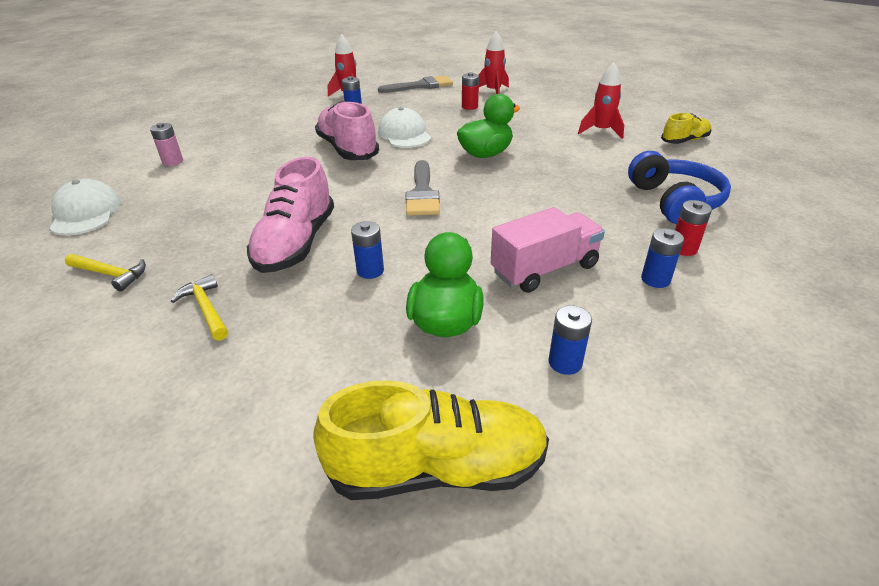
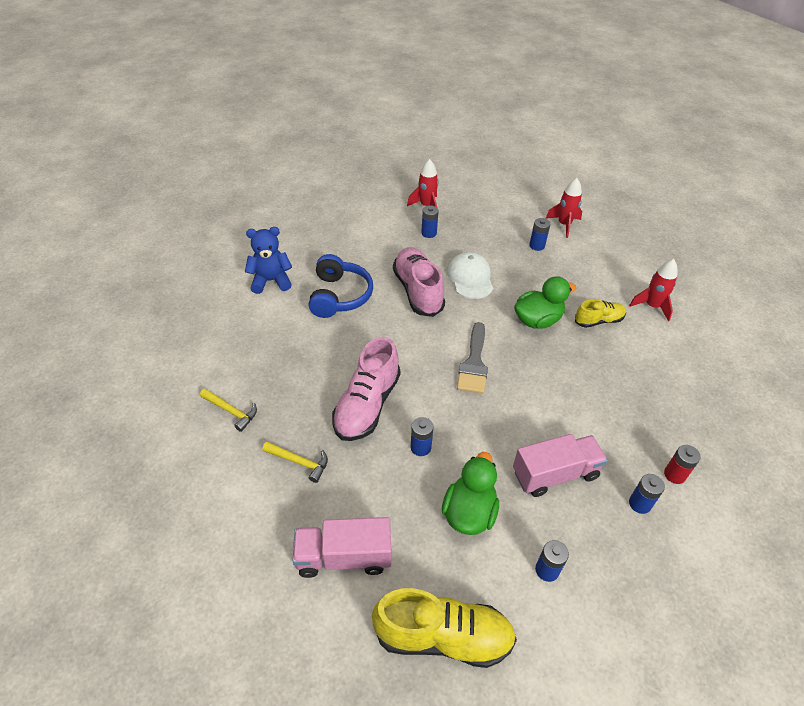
camera: 10 degrees right, 10 degrees up
(86, 213) = (207, 335): white cap -> none
(173, 162) = (271, 281): pink battery -> blue teddy bear
(206, 309) = (299, 462): yellow hammer -> yellow hammer turned 135 degrees clockwise
(273, 399) = (344, 557): none -> pink truck
(421, 86) = (496, 203): grey brush -> none
(469, 107) = (537, 246): red battery -> blue battery
(674, 201) = (687, 416): blue headphones -> blue headphones (339, 296)
(684, 141) = (726, 335): yellow shoe -> yellow shoe (598, 321)

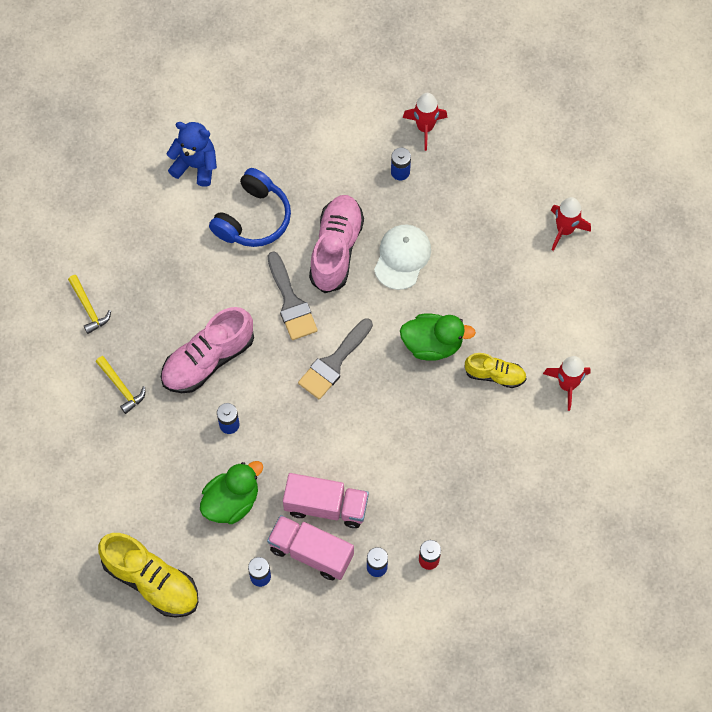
camera: 30 degrees right, 20 degrees up
(344, 557) = (114, 486): pink truck -> pink truck (311, 552)
(408, 337) = (291, 302): none -> grey brush
(537, 246) = (508, 246): blue battery -> none

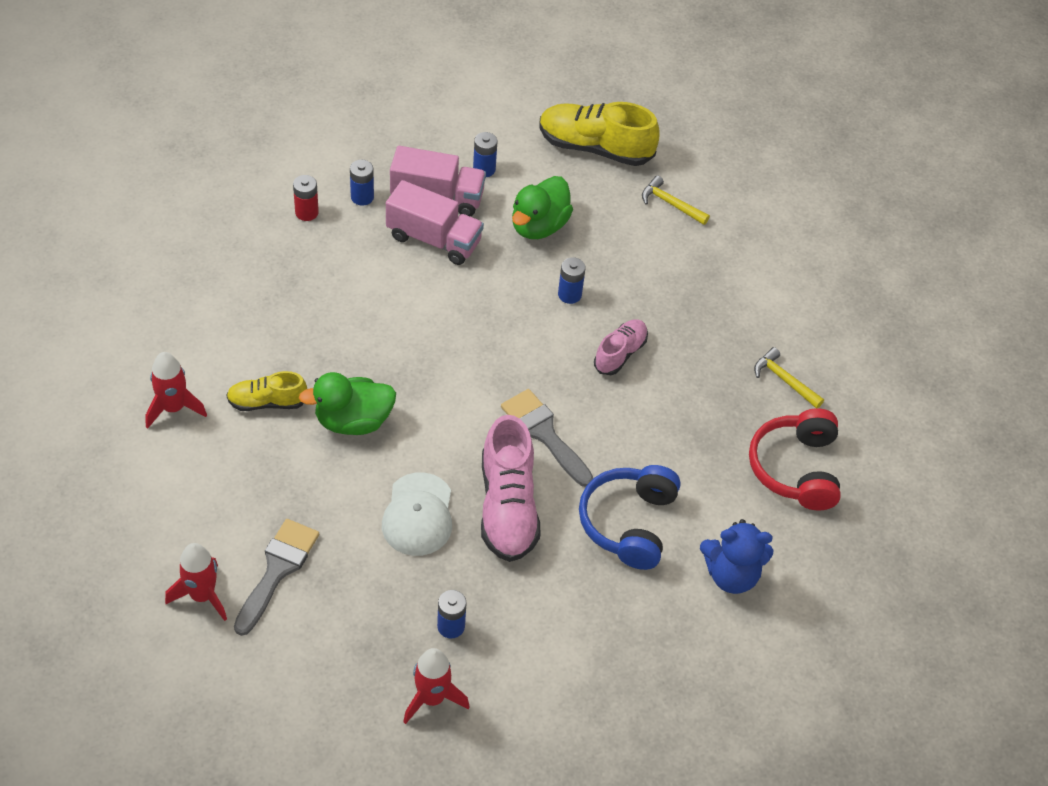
camera: 160 degrees right, 15 degrees down
(113, 233) = (796, 468): none -> red headphones
(121, 387) = (706, 308): yellow hammer -> yellow hammer (670, 204)
(208, 359) = (620, 353): pink shoe -> pink shoe, size x0.58
(326, 506) = (434, 239): pink truck -> pink truck turned 150 degrees counterclockwise
(333, 363) = (469, 378): grey brush -> grey brush (277, 570)

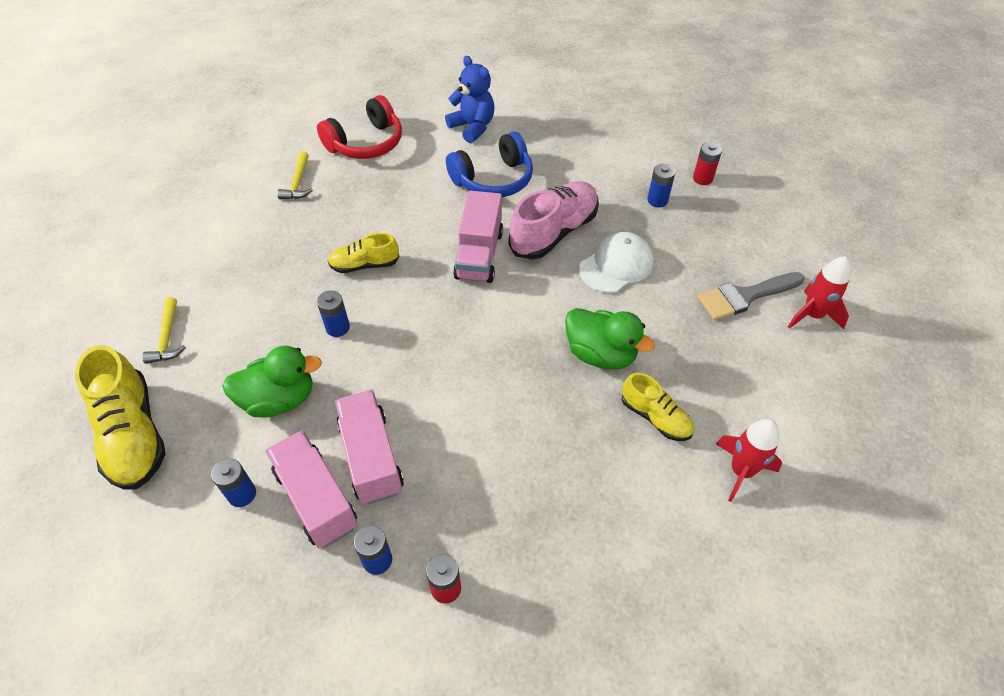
camera: 130 degrees left, 0 degrees up
(432, 698) = (702, 178): red rocket -> red battery
(544, 433) = (479, 254): grey brush -> pink truck
(620, 353) = (365, 265): pink shoe -> yellow shoe

